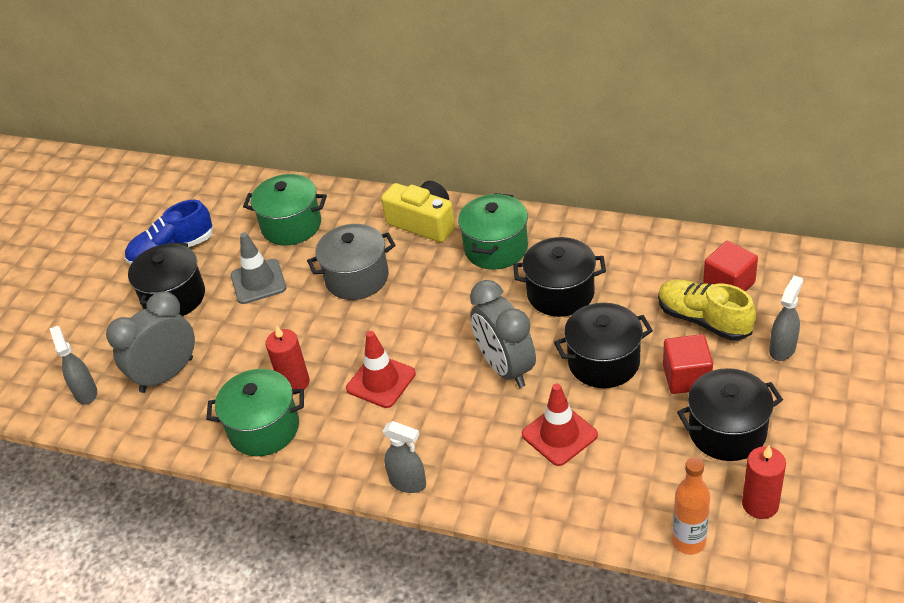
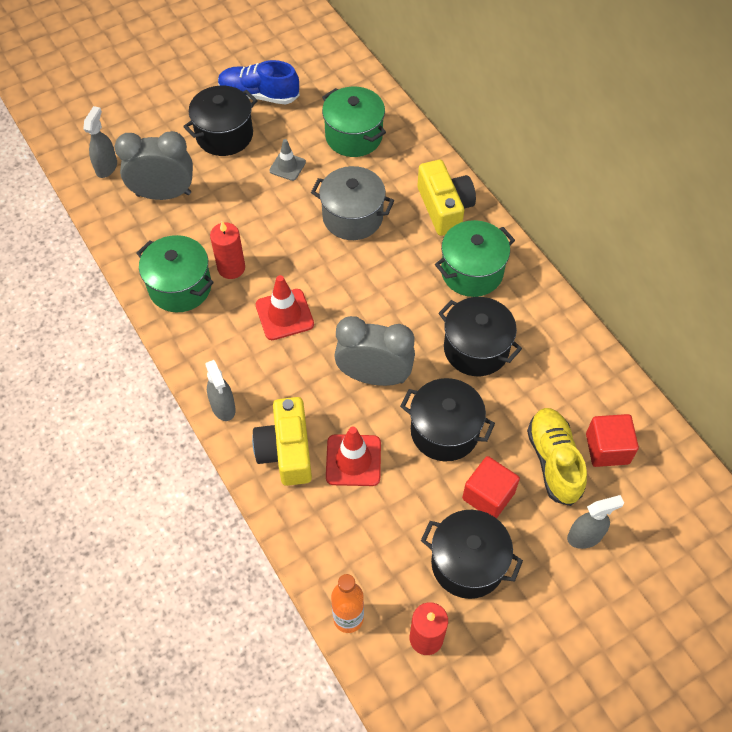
camera: 35 degrees right, 15 degrees up
(258, 282) = (287, 166): grey traffic cone -> grey traffic cone, size x0.64
(498, 471) = (286, 451): none -> yellow camera
(506, 368) = (374, 376): grey clock -> grey clock turned 90 degrees clockwise

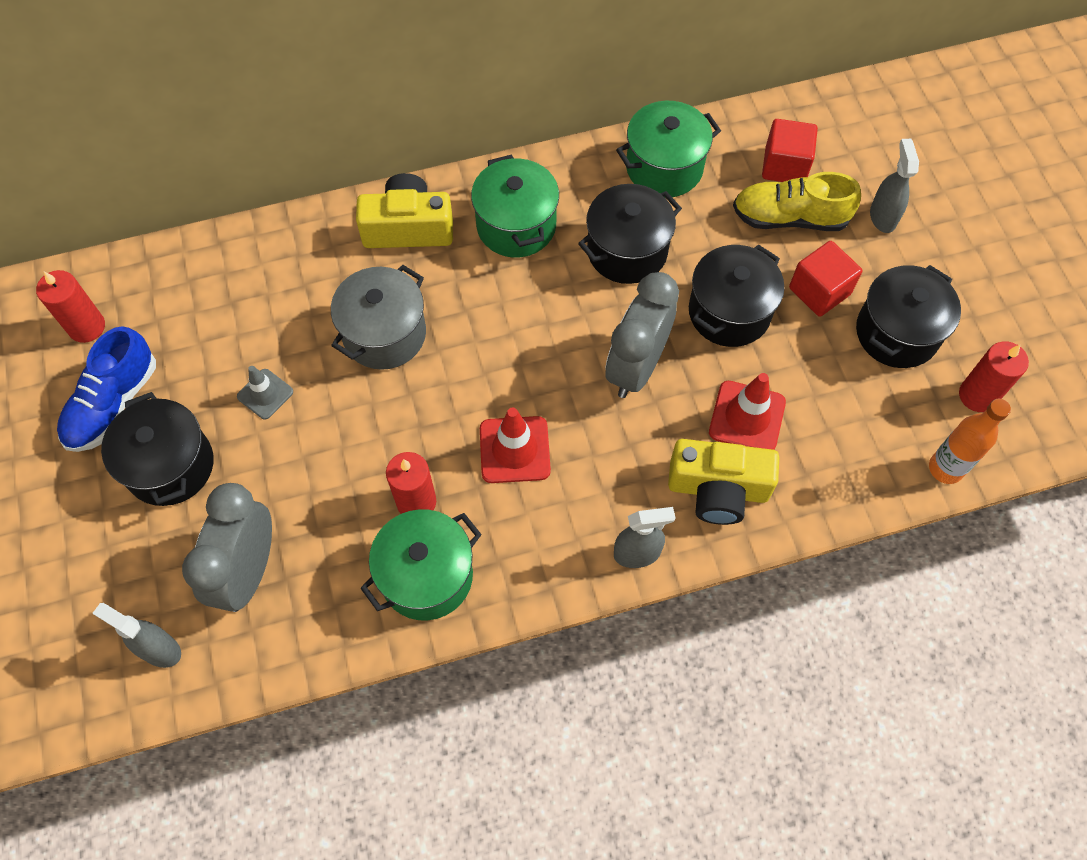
camera: 75 degrees left, 5 degrees up
(308, 65) = (87, 327): none -> red candle
(354, 136) = (246, 300): green pot -> green pot (664, 167)

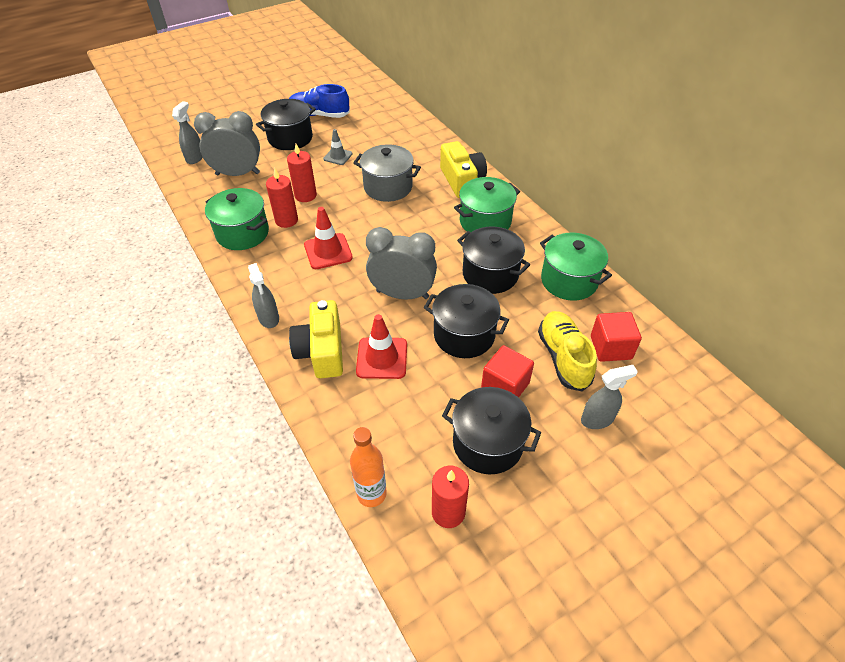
camera: 75 degrees right, 15 degrees down
(87, 327) = (358, 98): red candle -> red candle (305, 195)

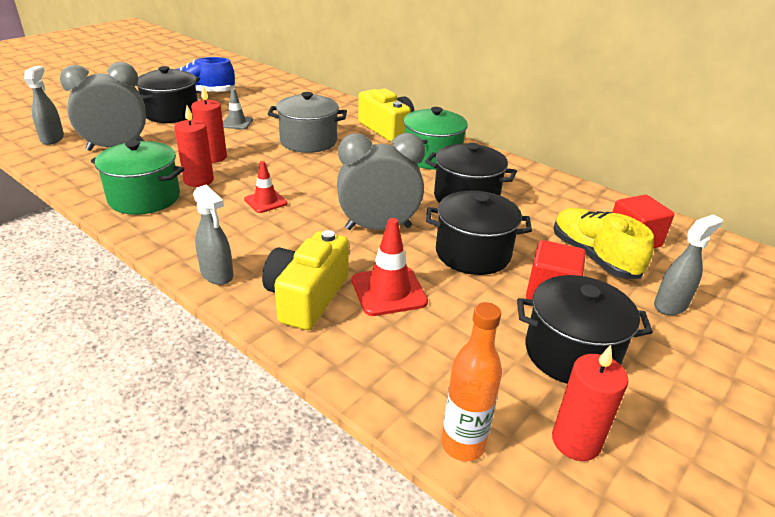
camera: 20 degrees left, 15 degrees down
(322, 351) = (307, 297): yellow camera -> yellow camera turned 45 degrees clockwise
(328, 251) = (265, 201): red traffic cone -> red traffic cone, size x0.64
(569, 281) = (550, 193): green pot -> none

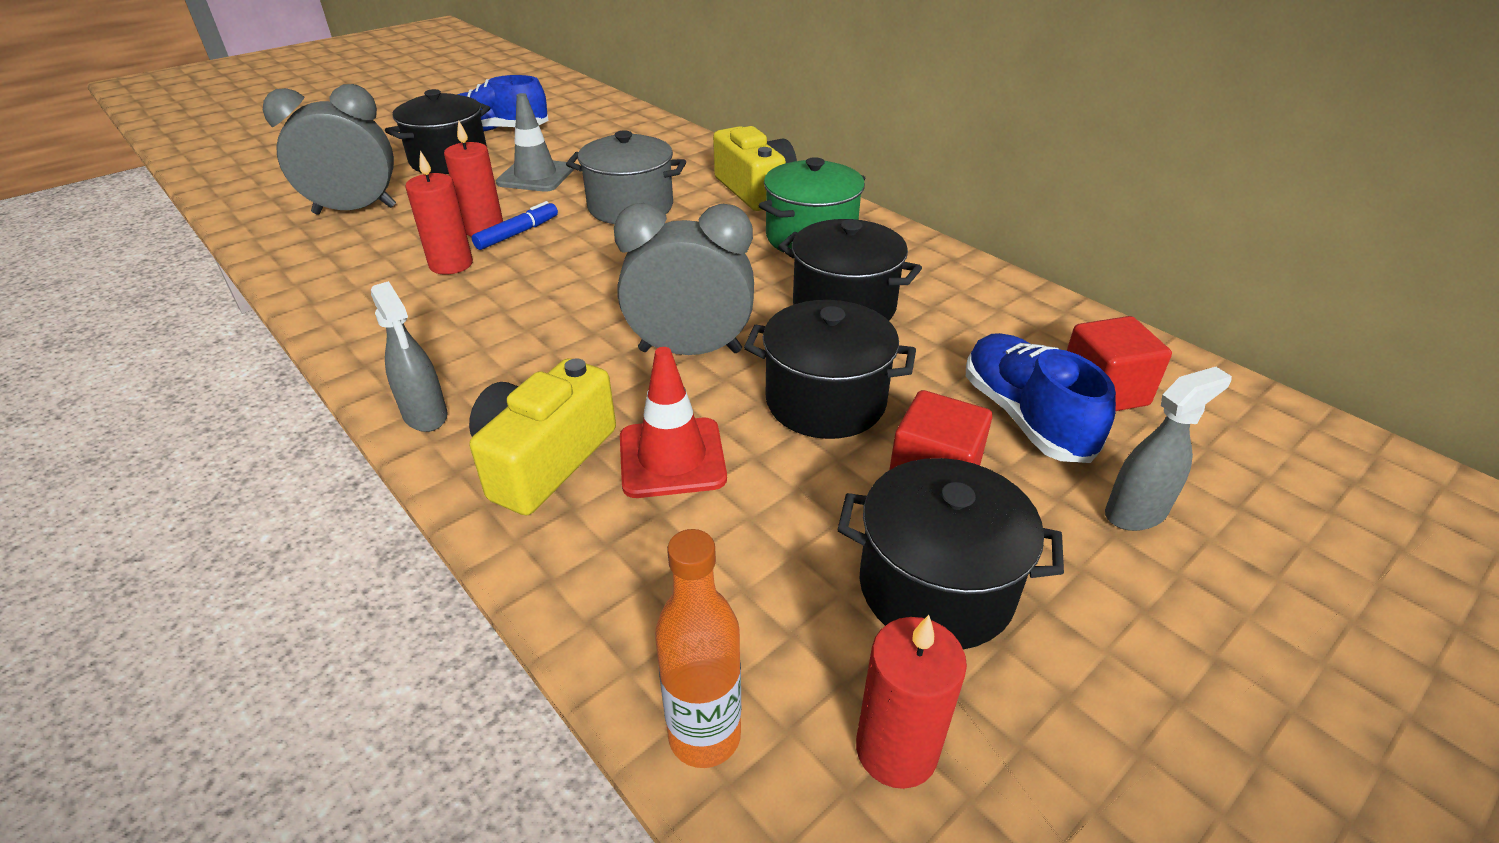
camera: 10 degrees right, 5 degrees up
(52, 138) = (275, 195): grey spray bottle -> none
(144, 198) = (366, 289): green pot -> none
(236, 123) = (536, 176): grey traffic cone -> grey traffic cone, size x1.55
(237, 160) = (517, 233): none -> blue marker
(265, 201) = (535, 301): red traffic cone -> none
(593, 256) = (1025, 417): yellow shoe -> blue shoe

